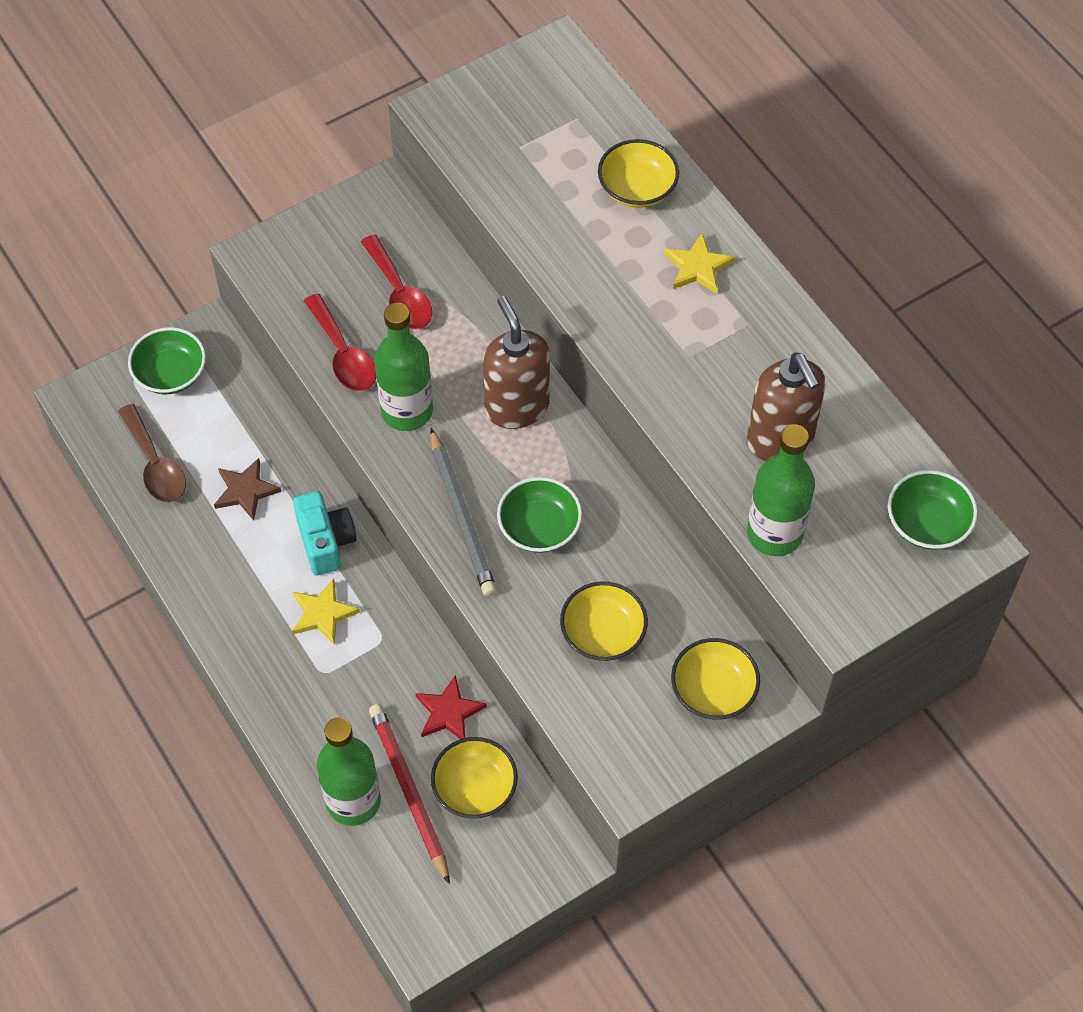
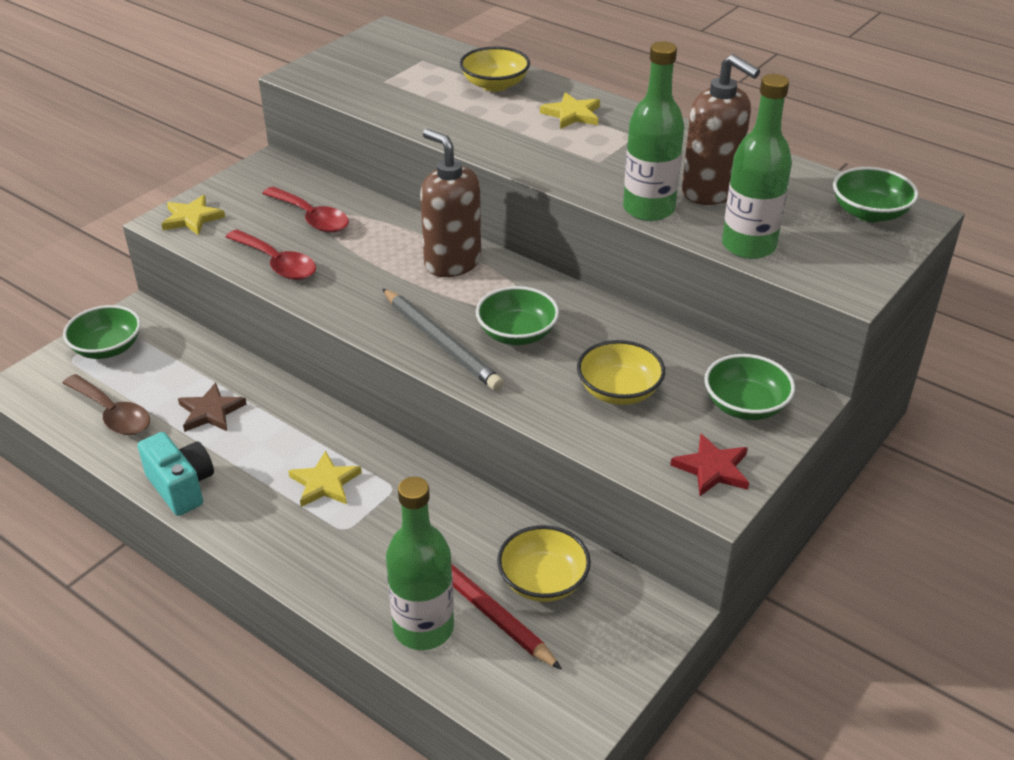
camera: 20 degrees left, 20 degrees down
(279, 258) = (192, 218): none -> yellow star
(326, 542) = (305, 430): turquoise camera -> turquoise camera (181, 487)
(407, 411) = (353, 286): green bottle -> green bottle (649, 209)
(449, 712) = (486, 526): red star -> red star (712, 468)
(713, 690) = (745, 405): yellow bowl -> green bowl

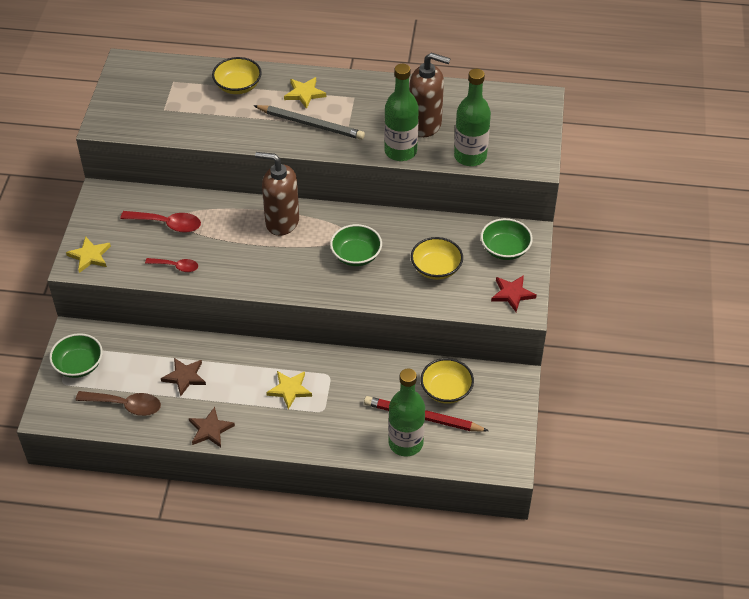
camera: 30 degrees left, 10 degrees up
(181, 487) = (210, 429): turquoise camera -> brown star
(277, 263) = (176, 266): red spoon -> red spoon, size x0.64
(440, 342) = (318, 279): grey pencil -> grey pencil (310, 124)
(869, 213) = (517, 107): green bowl -> none

